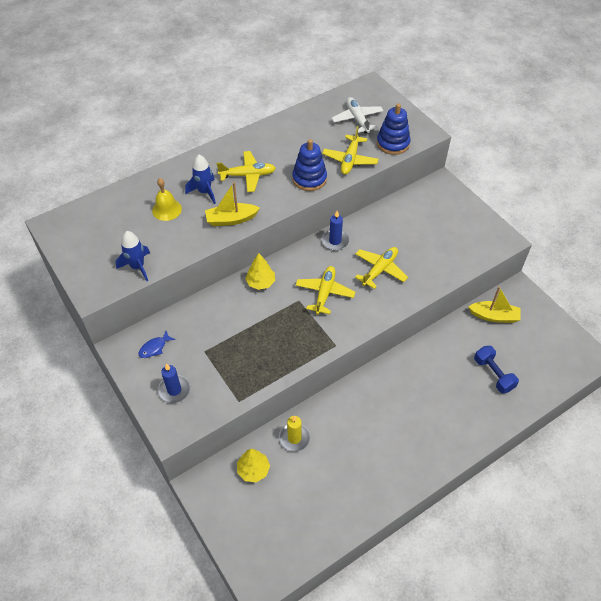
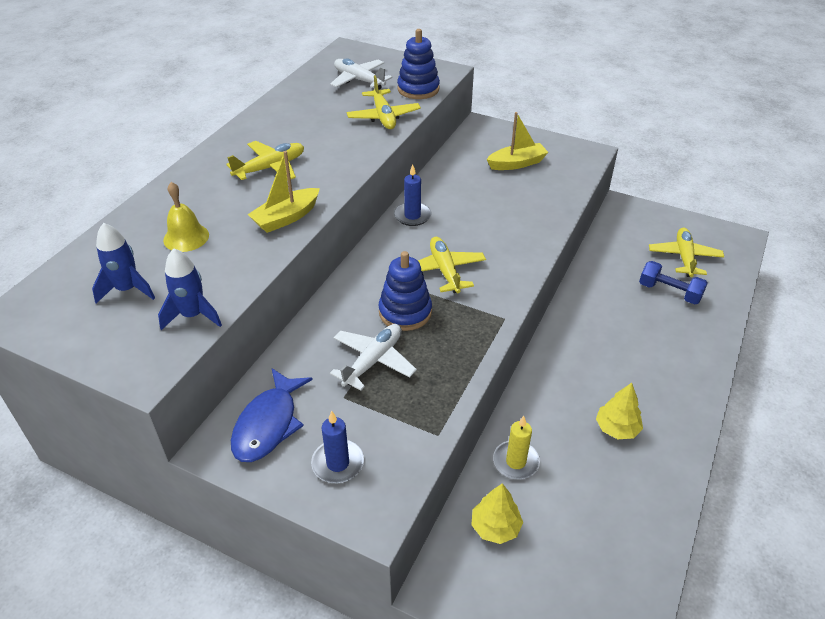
camera: 30 degrees left, 10 degrees down
(154, 348) = (268, 424): blue fish -> blue fish, size x1.89
(204, 192) = (225, 202): blue rocket -> blue rocket (127, 289)
(236, 336) = (373, 361): none -> white plane
(260, 282) = (357, 290): yellow tree -> yellow tree (616, 428)
(309, 179) = (351, 148): blue stacking toy -> blue stacking toy (405, 312)
(380, 270) = (487, 224): yellow plane -> yellow plane (684, 257)
(494, 316) = (621, 239): yellow boat -> yellow boat (517, 163)

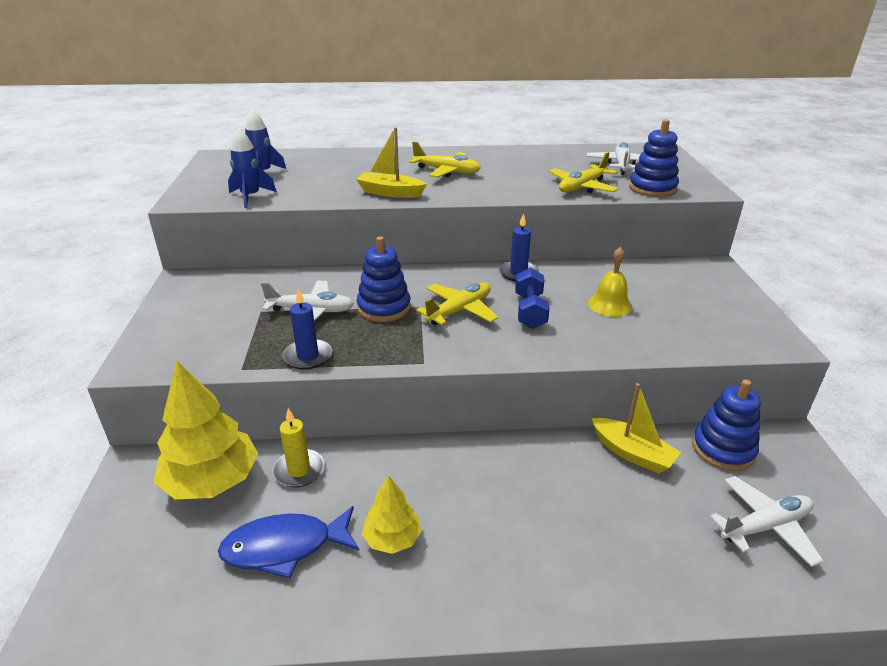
camera: 60 degrees right, 10 degrees down
(186, 237) = (333, 172): yellow bell -> yellow bell (610, 305)
(268, 424) = (214, 290): blue fish -> blue fish (285, 547)
(338, 463) = (187, 330): blue candle -> blue candle (308, 356)
(495, 527) = (212, 481): yellow tree -> yellow tree, size x1.81
(517, 163) = (681, 302): yellow boat -> yellow boat (632, 453)
(617, 237) = (723, 449): none -> blue stacking toy
(669, 292) = (675, 528): blue dumbbell -> blue dumbbell (530, 311)
(684, 257) = (765, 526): yellow plane -> white plane

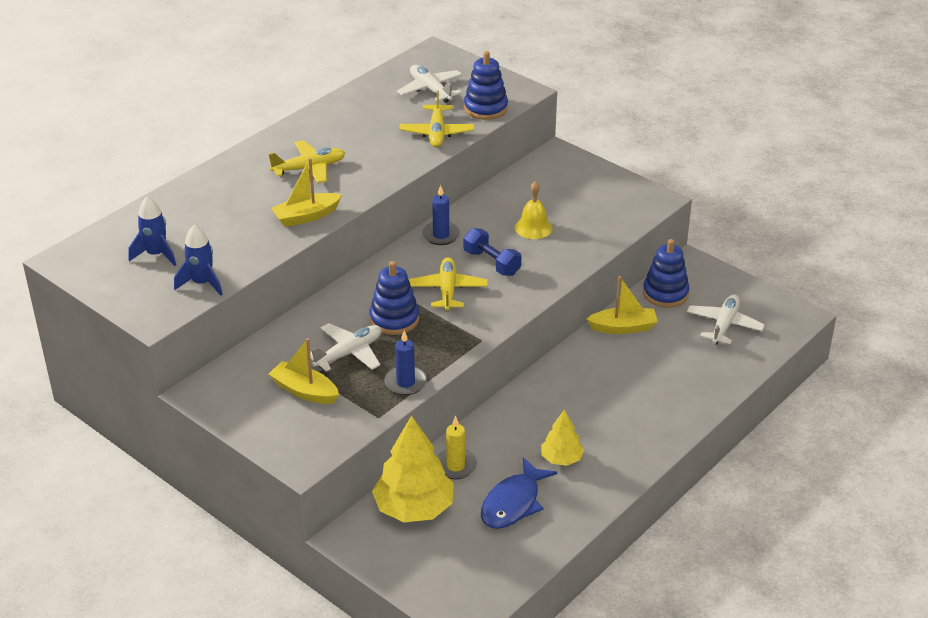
camera: 45 degrees left, 5 degrees up
(236, 317) = (304, 391): none -> yellow boat

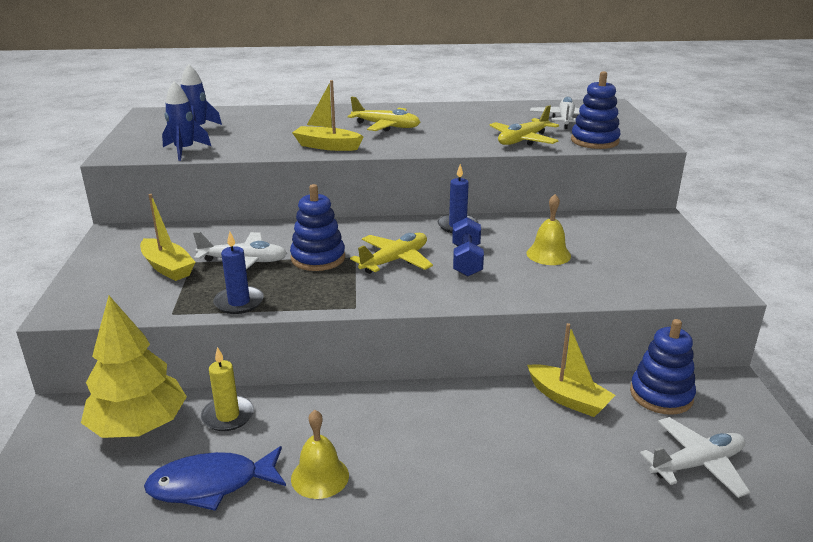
camera: 45 degrees right, 10 degrees down
(304, 391) = (167, 267): yellow boat -> yellow boat turned 150 degrees clockwise
(561, 459) = (320, 477): yellow tree -> yellow bell

